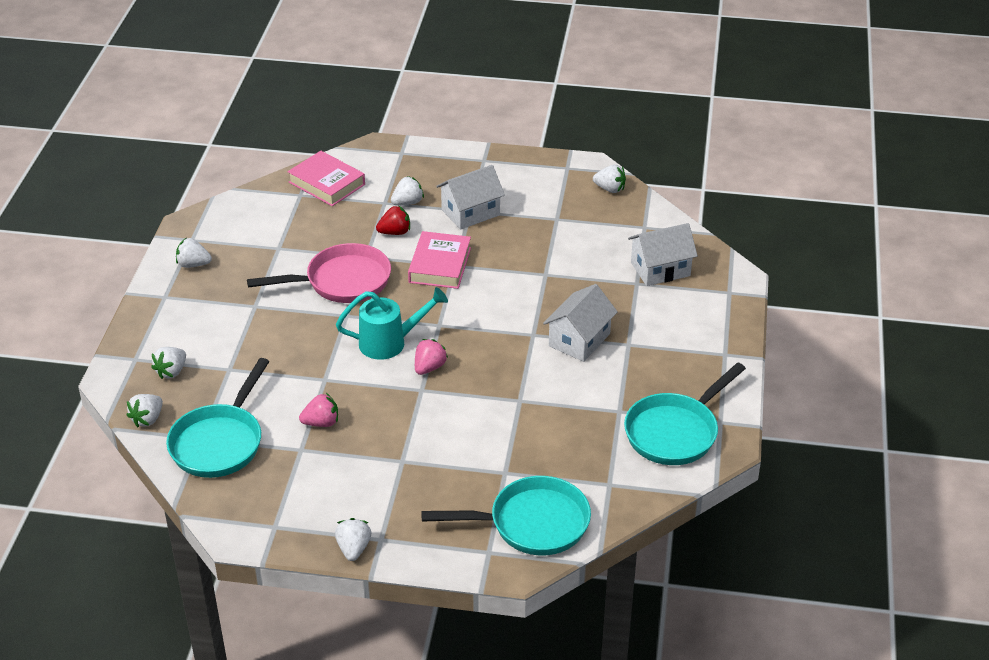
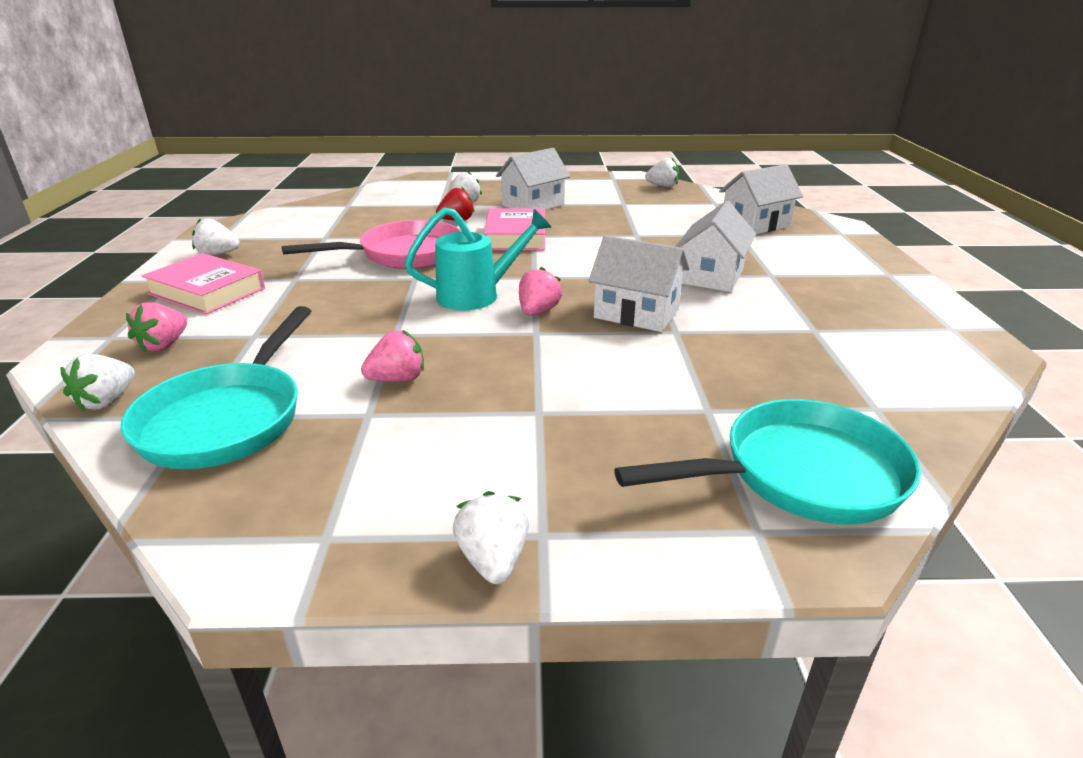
camera: 10 degrees left, 10 degrees down
(171, 371) = (164, 345): white strawberry -> pink strawberry
(327, 183) = (375, 198): pink book -> pink book (207, 291)
(500, 378) = (636, 313): none -> white house
(675, 432) = (907, 343): turquoise pan -> none

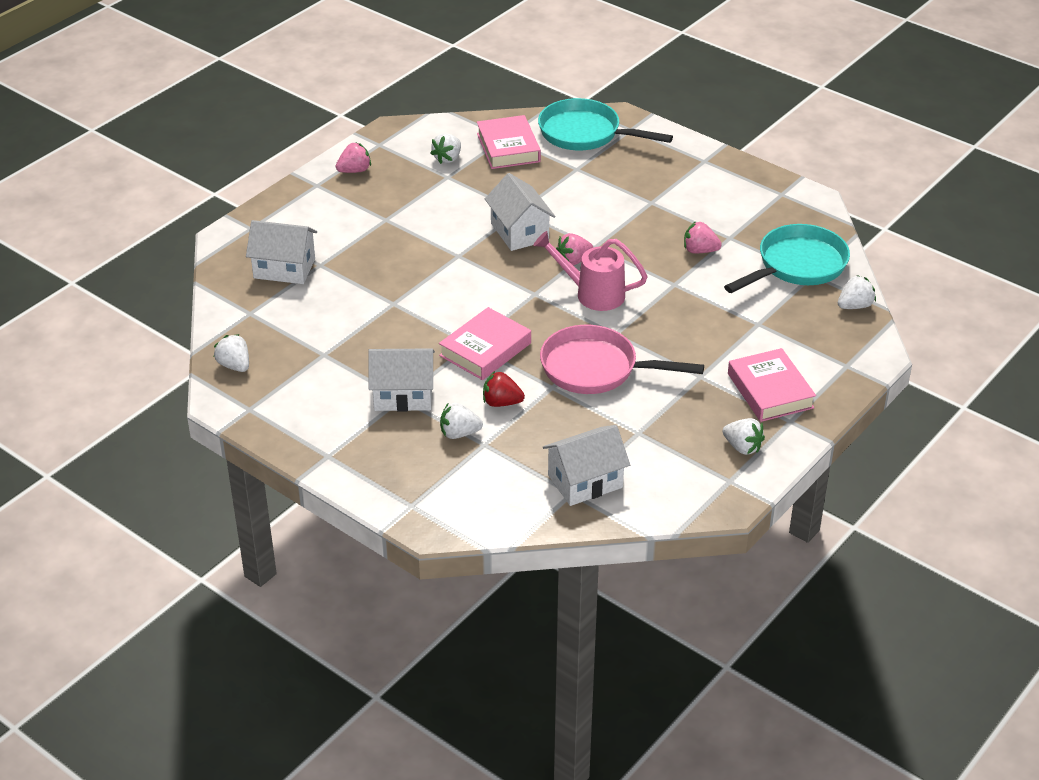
camera: 140 degrees left, 10 degrees up
(164, 345) = (815, 340): pink strawberry -> pink strawberry (354, 170)
(477, 295) = (592, 294): turquoise watering can -> pink watering can
(493, 560) = (729, 161): white strawberry -> white strawberry (447, 158)
(711, 276) = (423, 237): white house -> white house (585, 481)
(838, 394) = (508, 148): none -> pink book

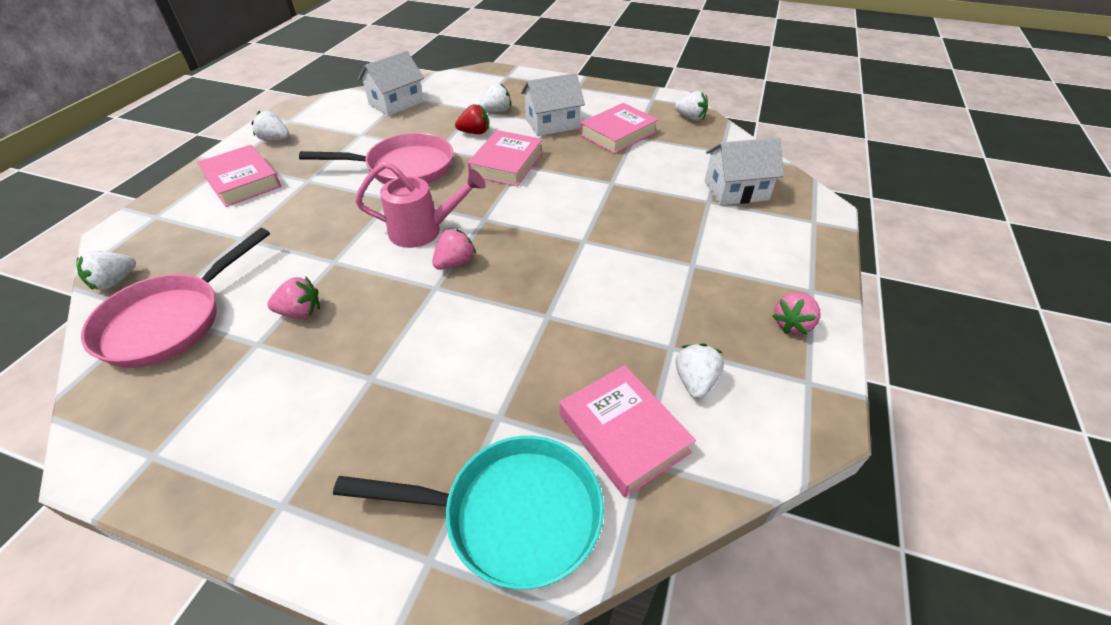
camera: 160 degrees right, 5 degrees up
(338, 362) = (618, 134): none -> pink book
(519, 232) = (532, 285): white house -> none
(797, 265) = (170, 321): turquoise pan -> pink pan

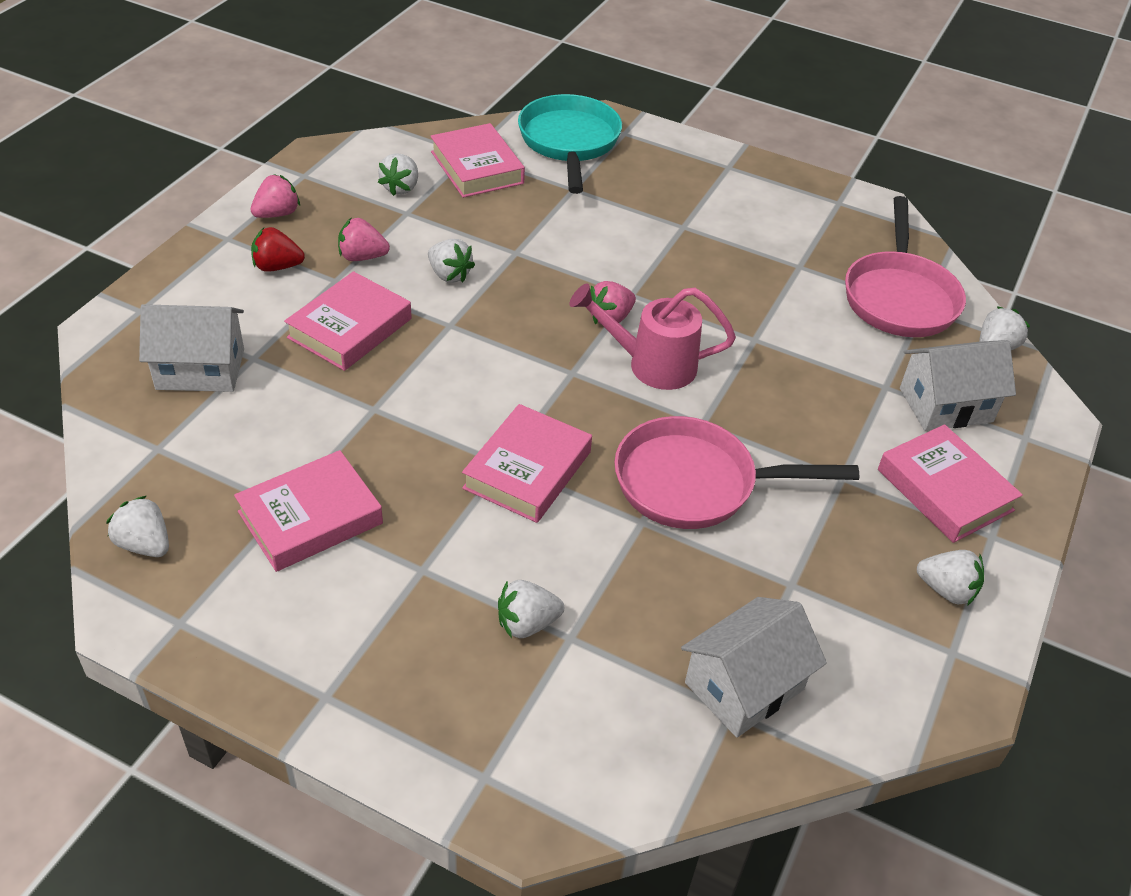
camera: 175 degrees left, 0 degrees up
(170, 321) = (899, 297): pink pan -> pink pan turned 150 degrees clockwise
(301, 312) = (769, 288): pink strawberry -> pink strawberry (362, 257)
(475, 132) = (576, 559): red strawberry -> red strawberry (277, 267)
(512, 515) = (569, 142): turquoise pan -> turquoise pan turned 75 degrees clockwise
(552, 124) = (423, 565): white house -> white house (946, 405)
(600, 283) = (449, 275): none -> white strawberry
(657, 228) = (350, 328): none -> pink book

